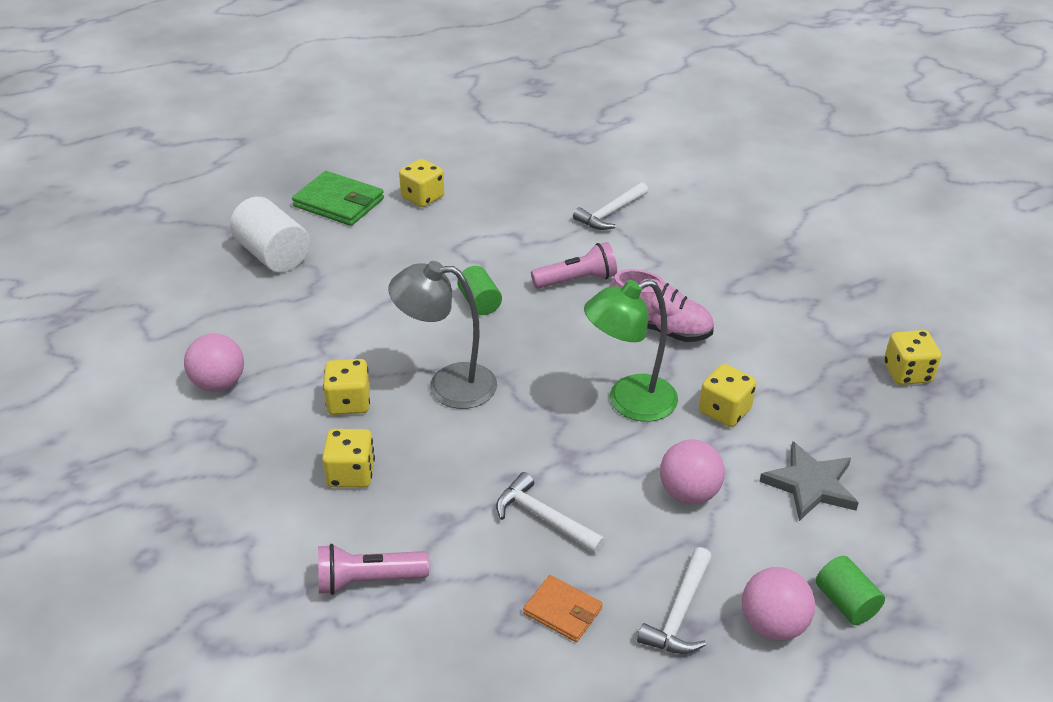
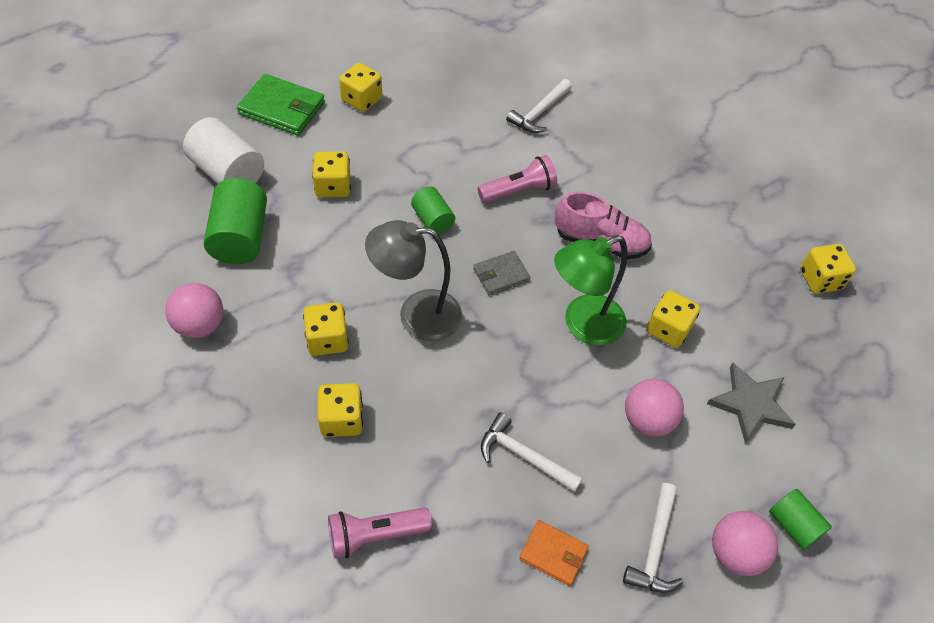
camera: 10 degrees left, 15 degrees up
(275, 310) = (240, 237): none -> green cylinder
(379, 270) = (333, 186): none -> yellow dice
(545, 354) = (501, 275): none -> grey wallet

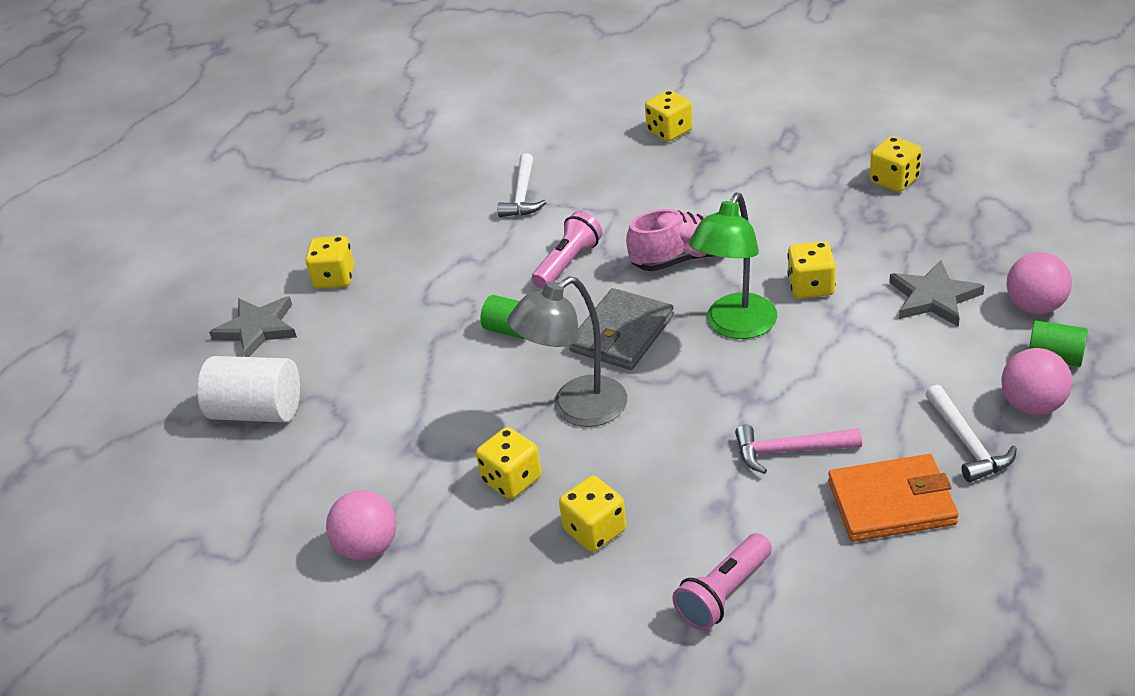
camera: 25 degrees left, 15 degrees down
(240, 237) = (331, 454): green cylinder -> none
(282, 108) = (257, 329): green wallet -> grey star
(333, 186) = (382, 360): yellow dice -> yellow dice (669, 131)
(501, 275) = (622, 334): grey wallet -> grey wallet, size x1.68
(523, 456) = (789, 451): white hammer -> pink hammer
(553, 554) = (891, 502): orange wallet -> orange wallet, size x1.68
(647, 420) = (864, 360): pink ball -> pink ball (1035, 306)

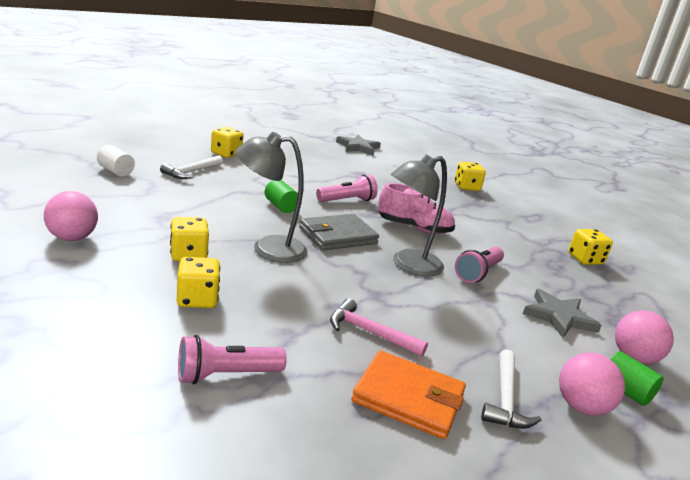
camera: 20 degrees right, 15 degrees down
(257, 329) = (164, 151): grey star -> grey star (358, 147)
(257, 411) = (115, 171): white cylinder -> white cylinder, size x0.59
(522, 195) = (358, 172): white hammer -> white hammer (191, 172)
(735, 326) = (408, 265): green lamp -> grey lamp
(811, 287) = (478, 273): yellow dice -> pink flashlight

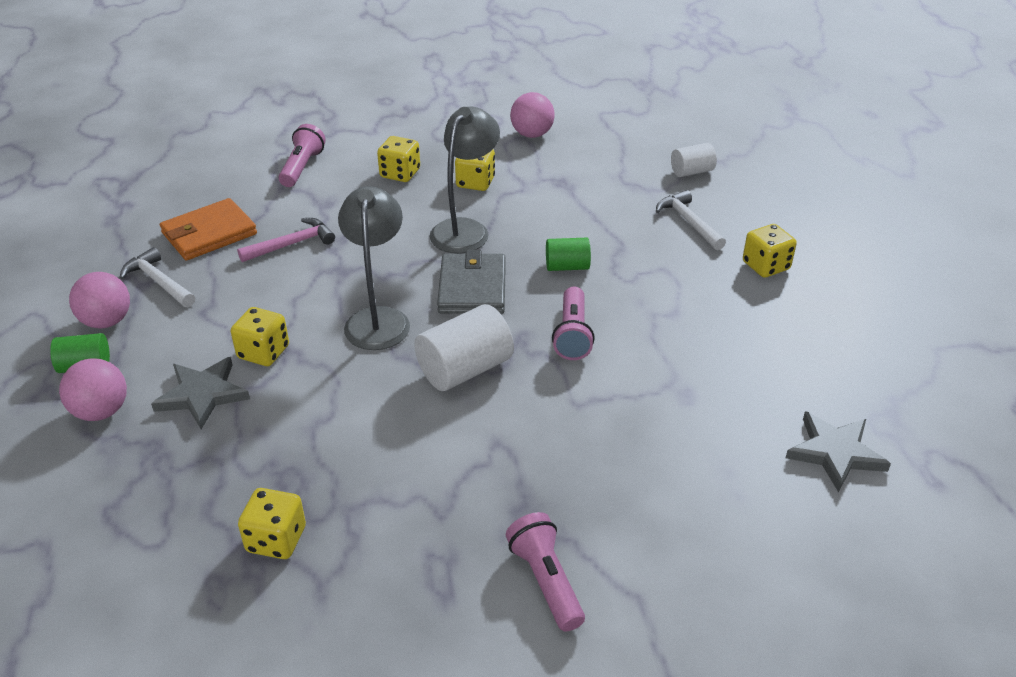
camera: 125 degrees right, 15 degrees up
(414, 228) = (465, 369): pink shoe -> white cylinder
(467, 187) = (602, 542): yellow dice -> yellow dice (263, 352)
(478, 273) = (326, 374): pink flashlight -> pink flashlight (546, 581)

